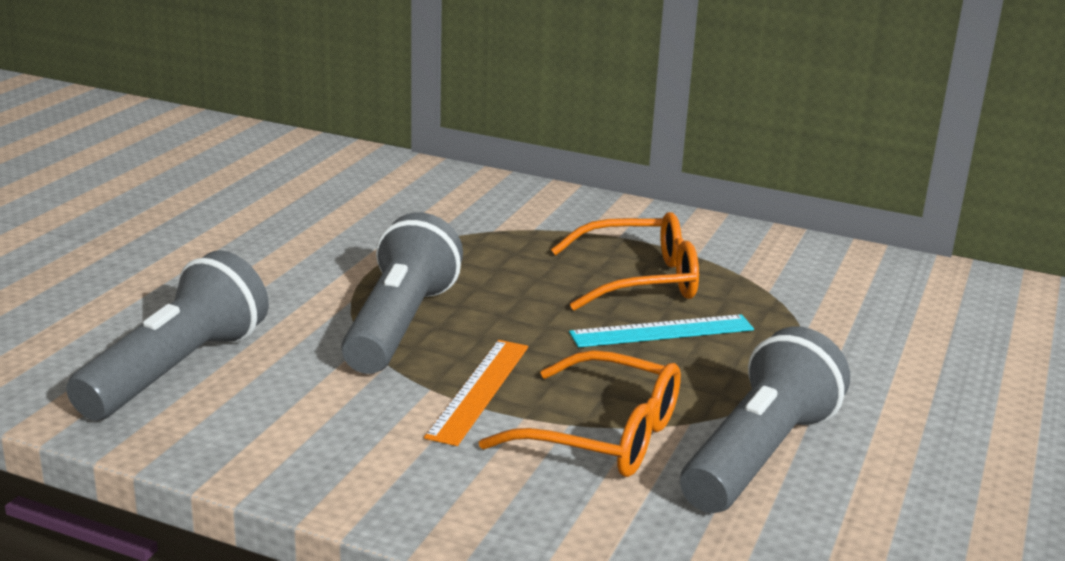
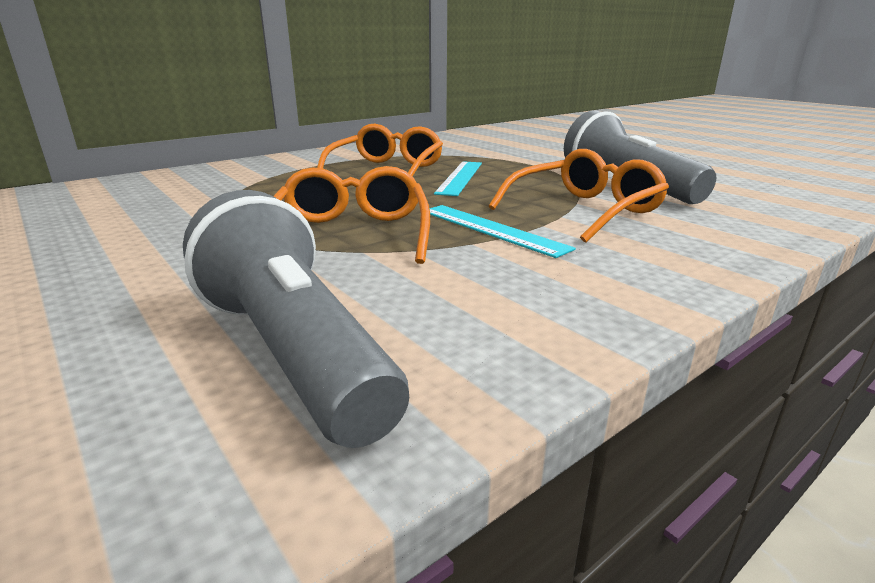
camera: 60 degrees left, 0 degrees up
(400, 325) = (351, 234): grey flashlight -> orange glasses
(479, 390) = (491, 229): orange ruler -> turquoise ruler

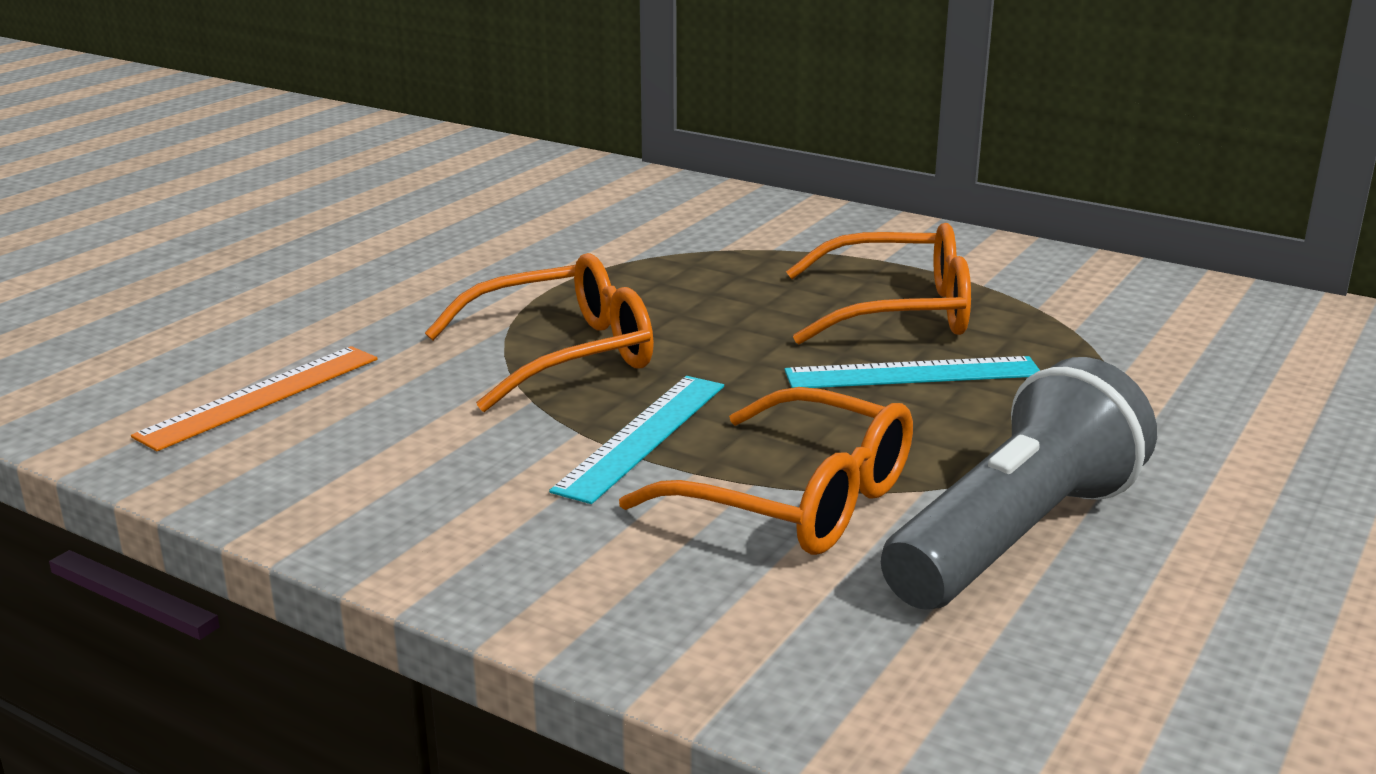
camera: 70 degrees right, 0 degrees up
(293, 352) = (261, 396): grey flashlight -> orange ruler

